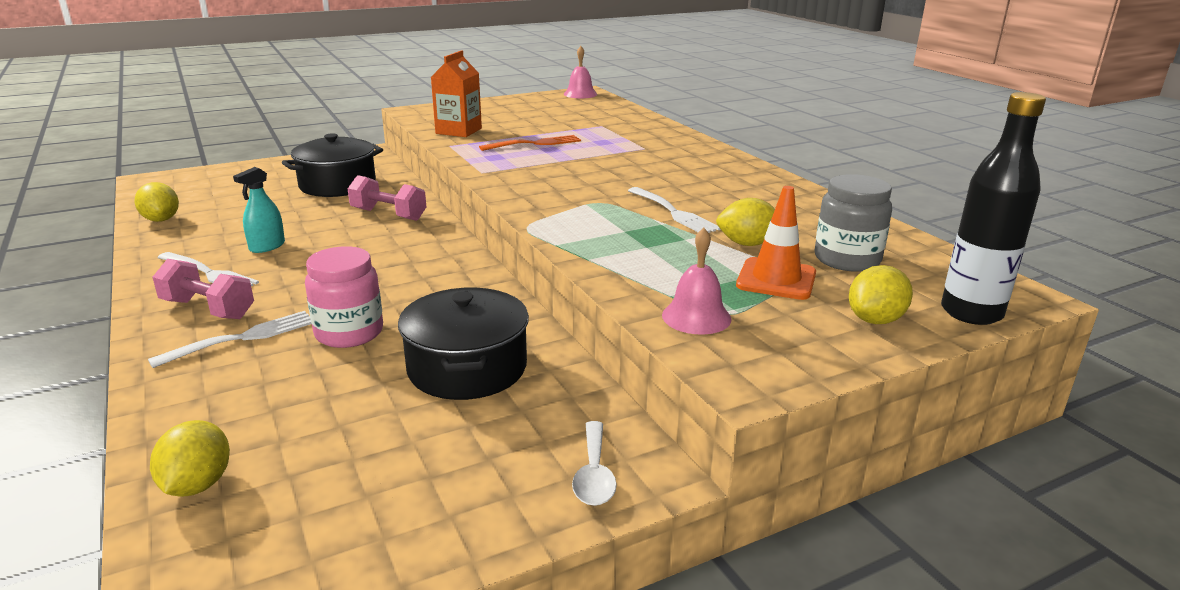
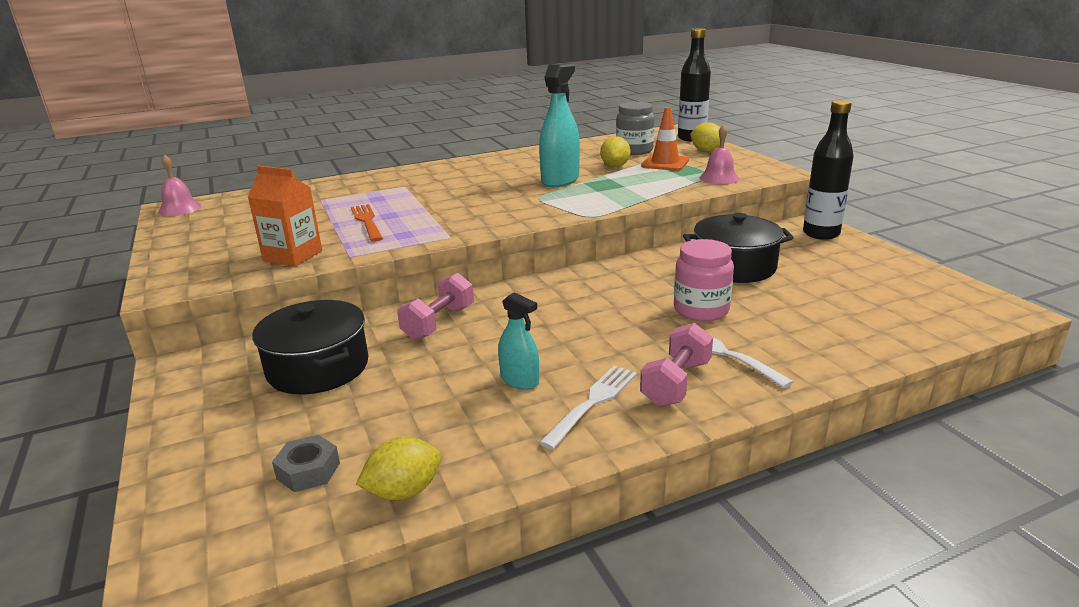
camera: 85 degrees left, 0 degrees up
(197, 485) = (909, 331): yellow lemon -> none
(209, 195) = (308, 471): none -> grey nut
(594, 474) = (821, 234): white spoon -> black bottle
(673, 212) = (560, 180): white fork -> turquoise spray bottle

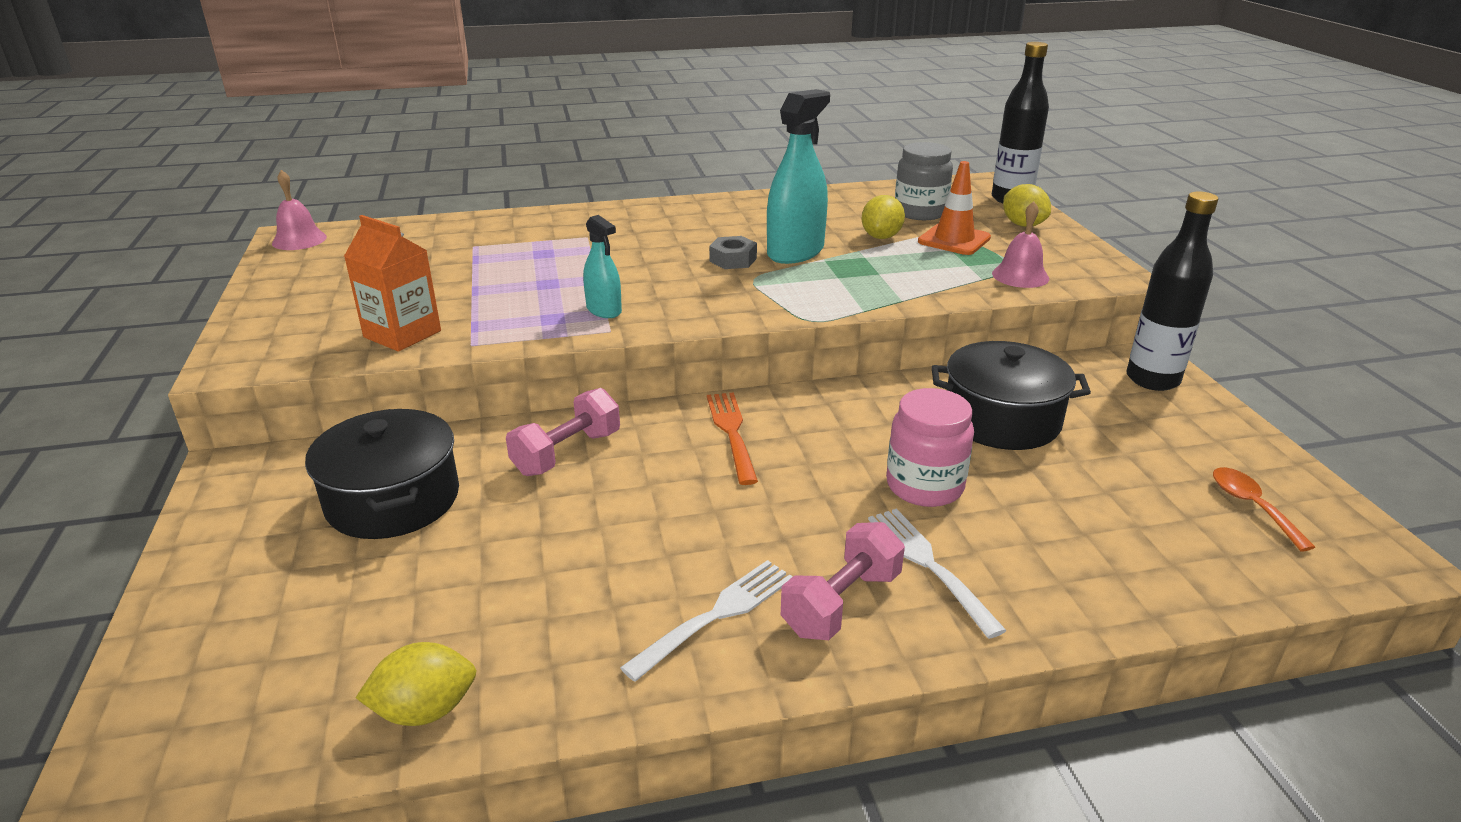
camera: 10 degrees right, 5 degrees up
(308, 471) = (324, 656): grey nut -> grey nut (733, 260)
(367, 221) = (516, 290): orange fork -> orange fork (732, 433)
(519, 380) = (635, 562): turquoise spray bottle -> turquoise spray bottle (604, 310)
(914, 294) = (1251, 506): none -> orange spoon

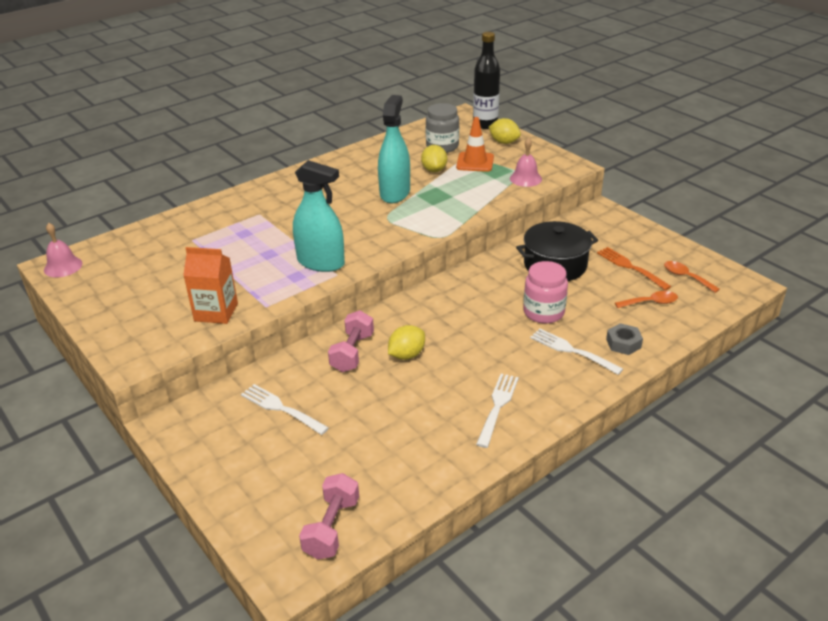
camera: 25 degrees left, 5 degrees up
(393, 499) = (282, 409): black pot -> white fork
(425, 710) = (404, 495): yellow lemon -> yellow lemon (407, 355)
(604, 310) = (321, 262): turquoise spray bottle -> turquoise spray bottle, size x1.81
(732, 433) = (430, 314): orange fork -> orange fork (631, 267)
(733, 260) = (364, 208): grey nut -> grey nut (623, 343)
(841, 603) = (547, 381): pink dumbbell -> pink dumbbell (332, 528)
(1146, 529) = (650, 302): none -> orange spoon
(1152, 379) = (610, 221): black bottle -> none

